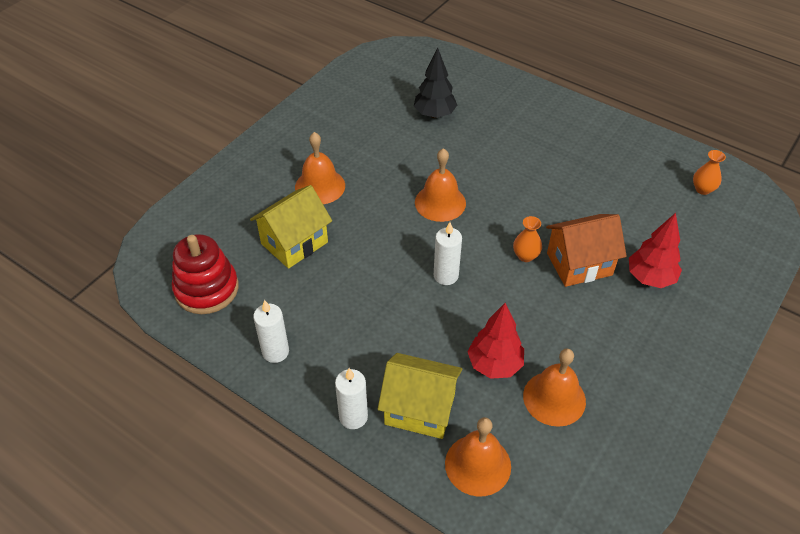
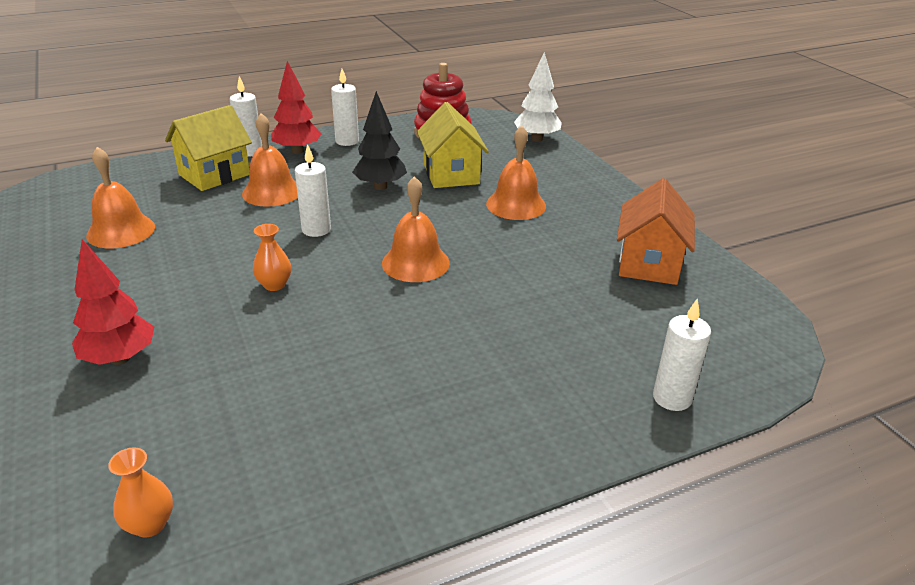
camera: 120 degrees right, 15 degrees down
(181, 218) = (536, 139): none -> white tree
(434, 114) = (582, 319): black tree -> black tree (380, 186)
(470, 72) = (672, 398): none -> white candle
(478, 464) = (138, 180): orange bell -> orange bell (272, 192)
(494, 365) = (194, 217): red tree -> red tree (297, 151)
(579, 264) = (213, 315): orange house -> orange house (649, 263)

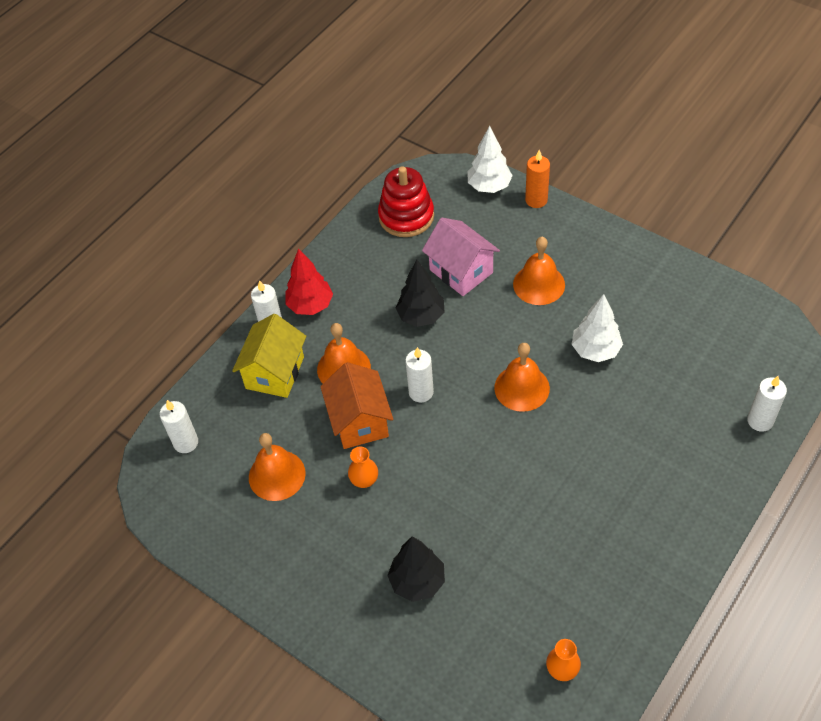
camera: 25 degrees left, 20 degrees up
(120, 358) = (417, 581): red tree -> black tree
(274, 285) = (447, 463): orange vase -> orange vase (364, 480)
(347, 141) = (338, 270): white candle -> white candle (186, 443)
(451, 174) = (461, 271): yellow house -> pink house
(524, 266) = (595, 350): none -> white tree
(572, 158) = (536, 200): none -> orange candle
(649, 263) = (672, 302): orange house -> orange house (359, 421)

